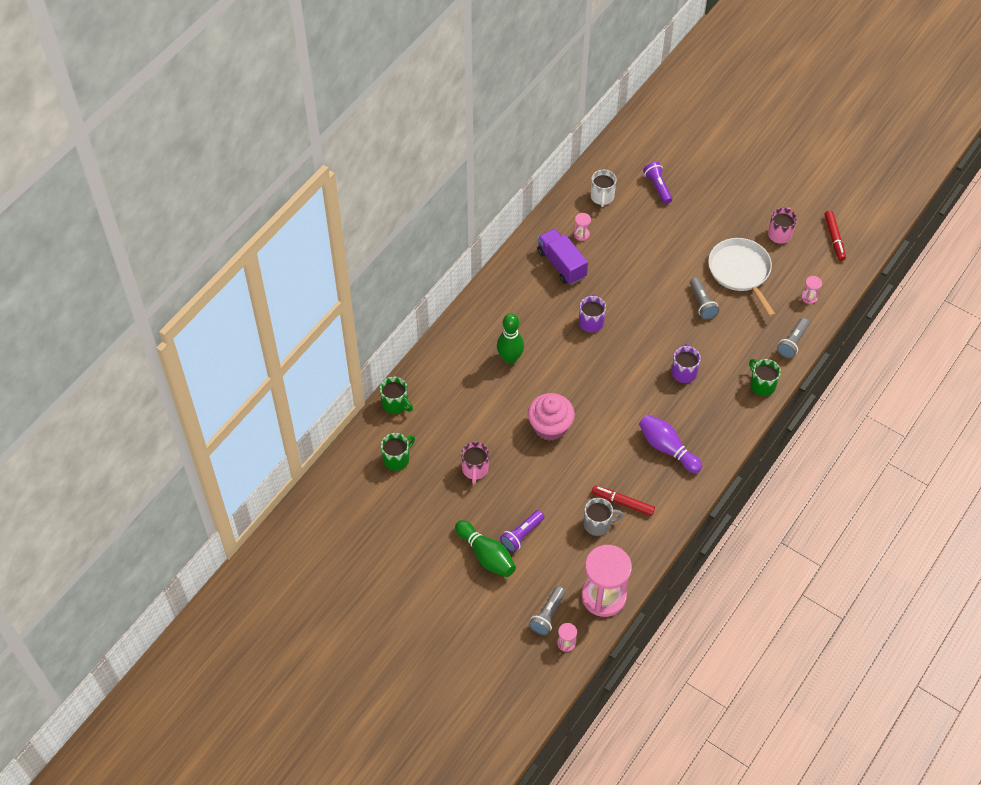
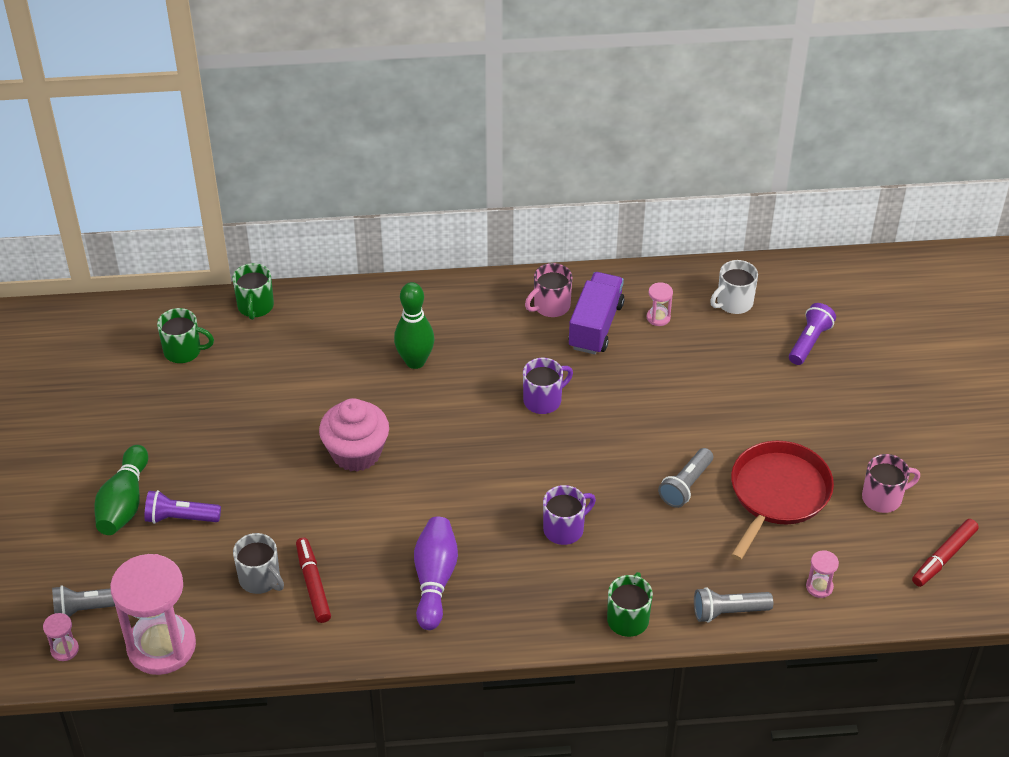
camera: 50 degrees right, 10 degrees down
(475, 469) = (232, 423): pink mug -> pink mug (551, 306)
(740, 271) = (777, 494): white pan -> red pan

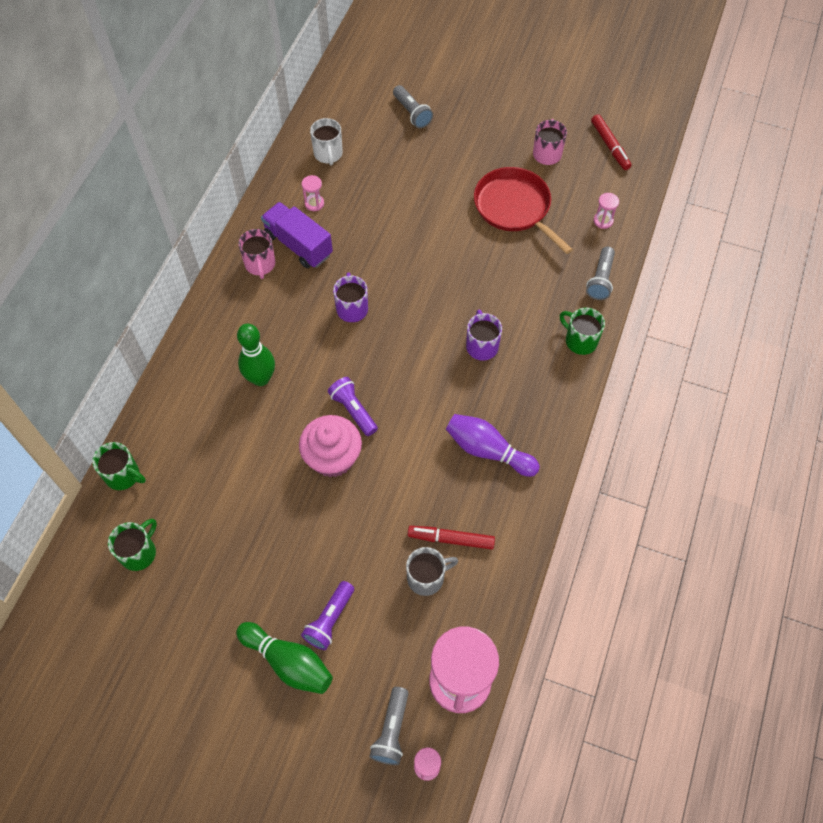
camera: 65 degrees left, 15 degrees up
(686, 485) = (480, 256): grey flashlight -> grey flashlight (412, 113)
(809, 342) = (391, 129): purple flashlight -> purple flashlight (353, 410)

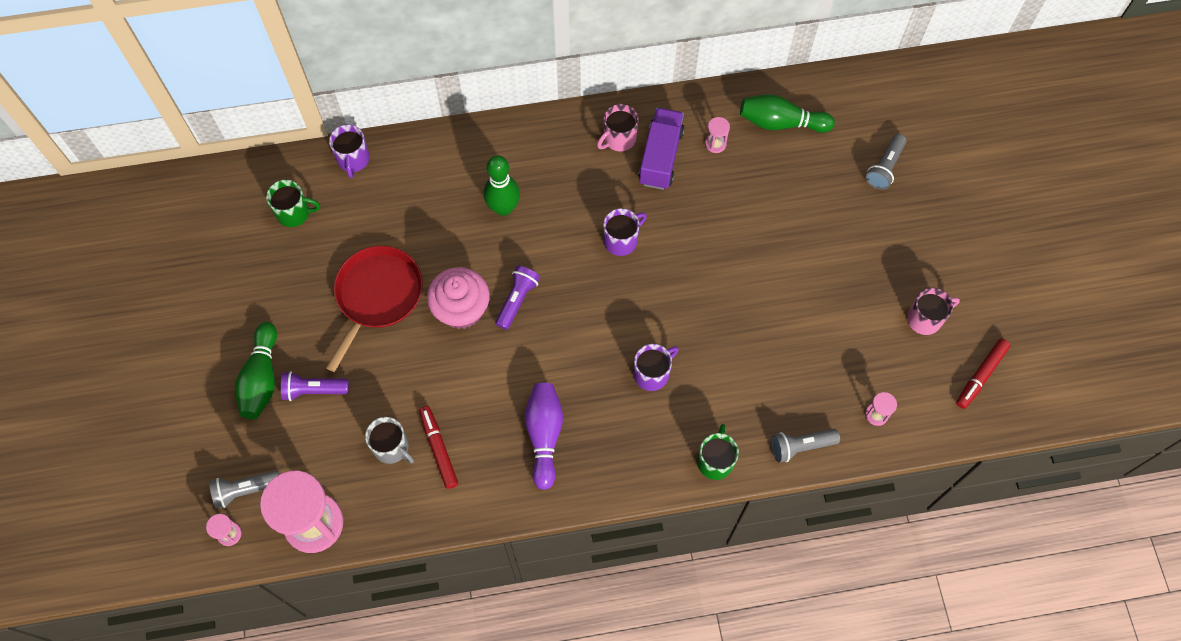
camera: 60 degrees right, 5 degrees up
(123, 475) = (353, 159): green mug -> purple mug
(328, 154) = (781, 123): white mug -> green bowling pin
(514, 207) = (834, 322): red pan -> red pan (377, 296)

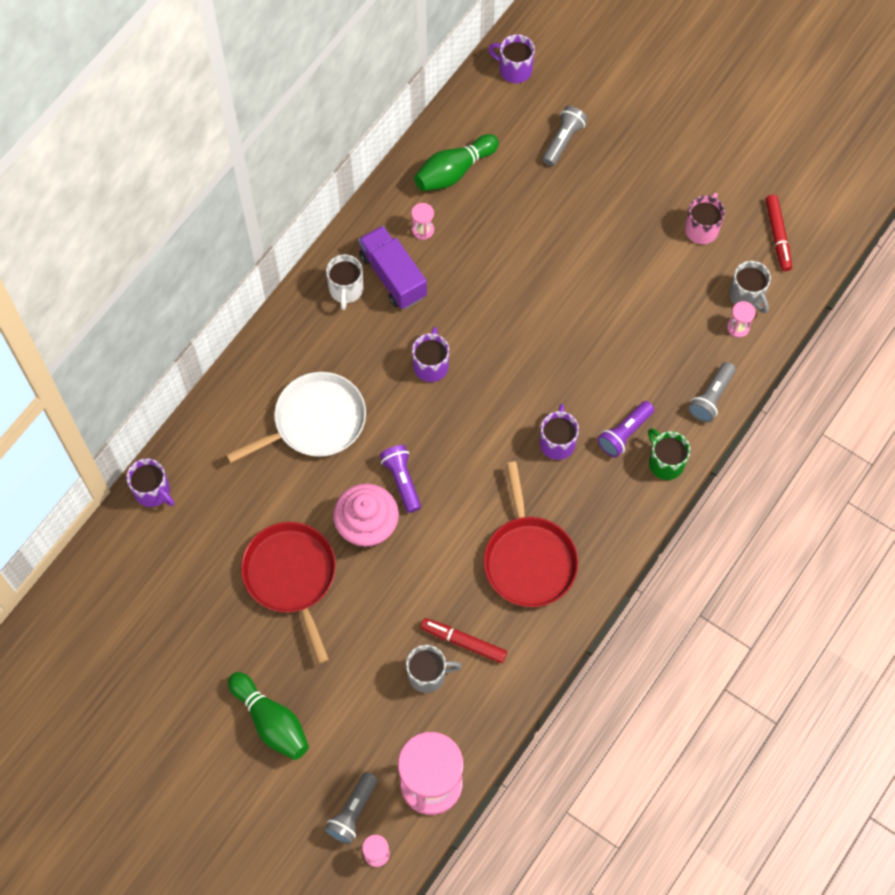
camera: 45 degrees left, 0 degrees up
(294, 213) = (152, 575): green mug -> none
(313, 390) = (321, 691): purple flashlight -> purple flashlight (624, 433)
(503, 208) = (315, 421): green bowling pin -> white pan
(544, 436) = (529, 559): purple bowling pin -> red pan
(619, 138) = (346, 289): pink mug -> white mug
(885, 167) = (563, 141): grey flashlight -> grey flashlight turned 135 degrees counterclockwise
(901, 89) = (514, 69): none -> purple mug
(908, 398) = (747, 296): none -> grey mug

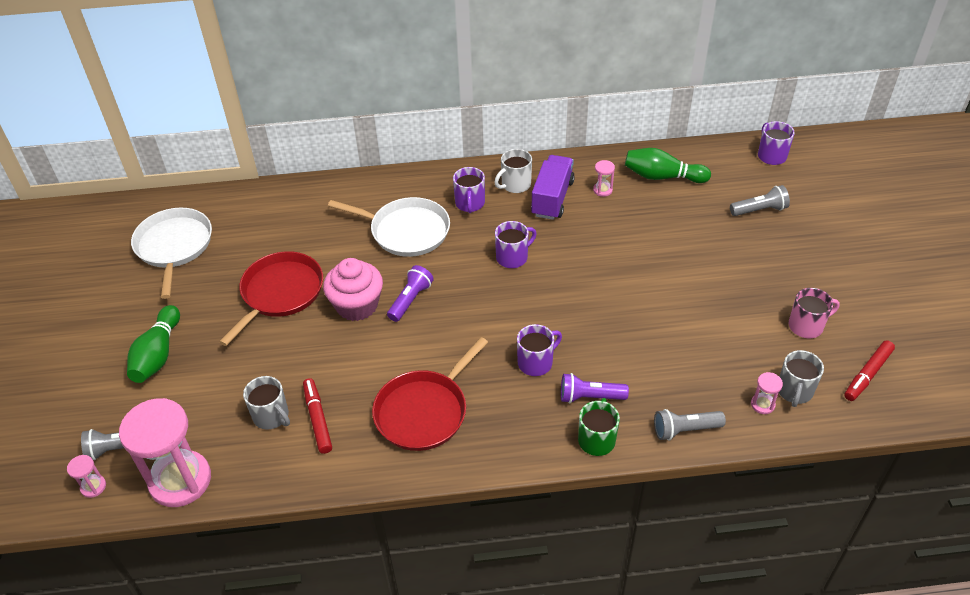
camera: 50 degrees right, 20 degrees down
(138, 626) = (174, 246): none -> white pan
(153, 491) = (277, 194): purple mug -> purple mug (470, 203)

